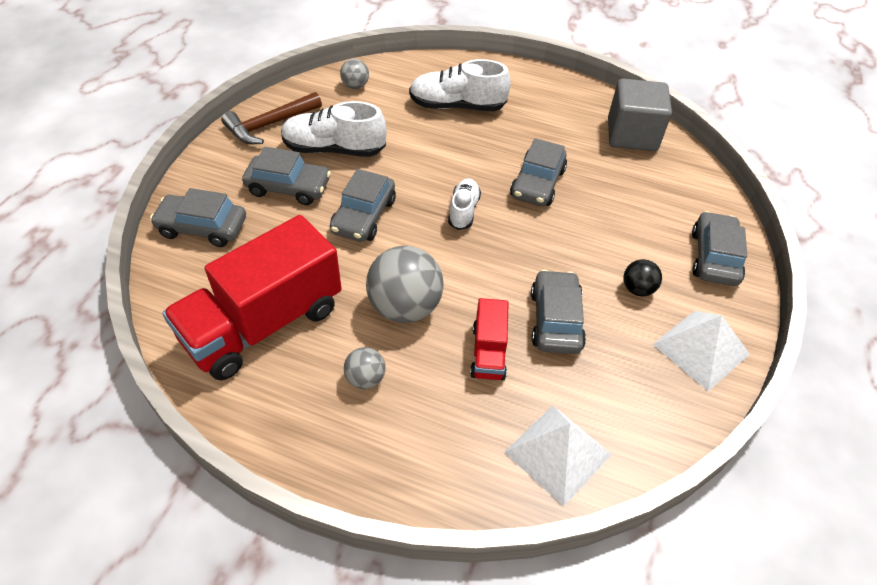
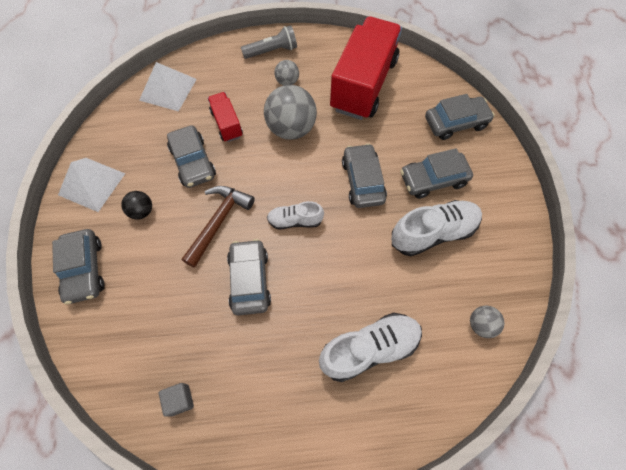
camera: 155 degrees right, 15 degrees up
(269, 125) = (504, 232): brown hammer -> brown hammer (219, 221)
(353, 447) = (272, 51): none -> grey flashlight
(463, 211) = (295, 221): white shoe -> white shoe turned 105 degrees clockwise
(632, 135) = (180, 400): grey cube -> grey cube, size x0.45

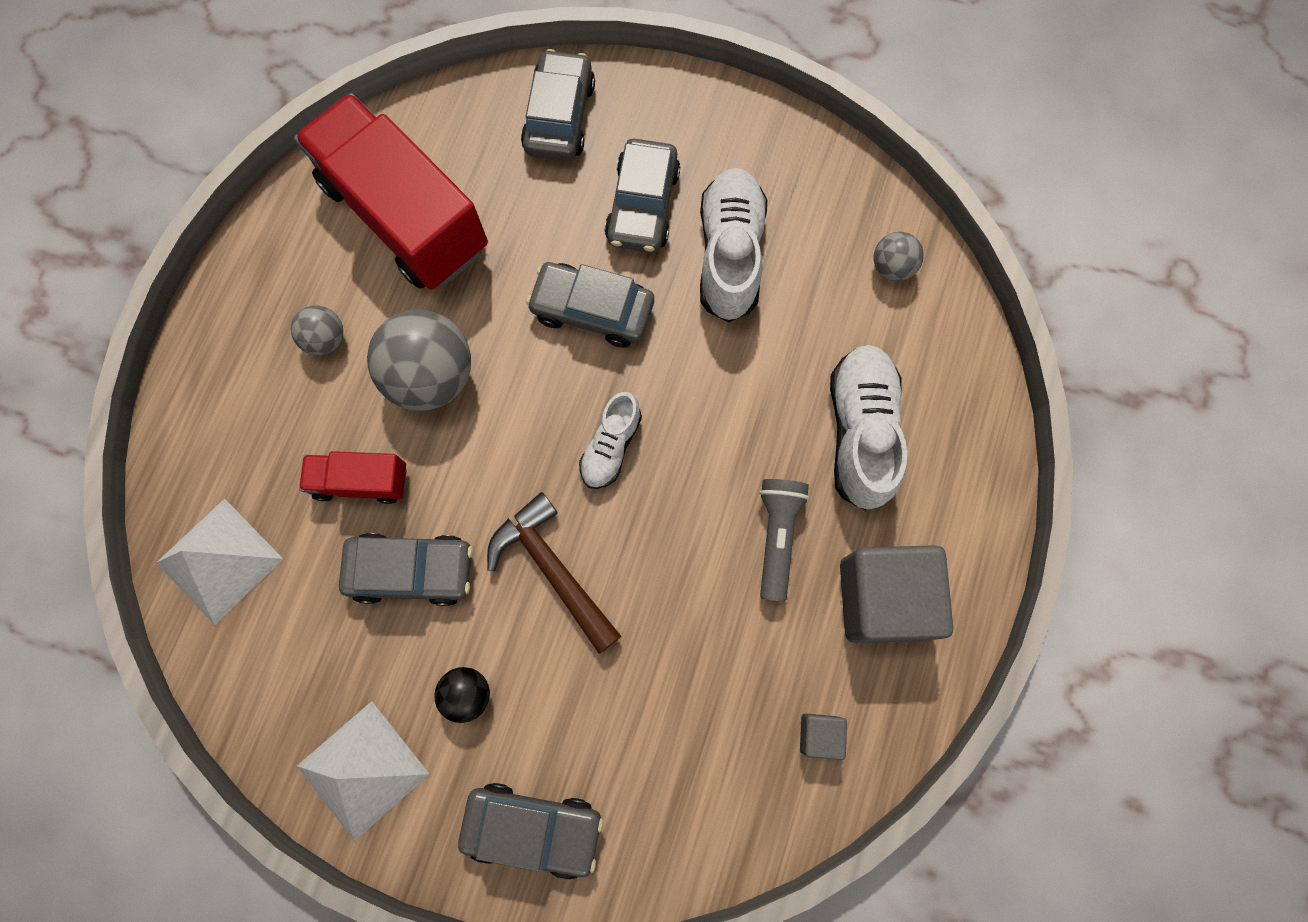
camera: 65 degrees left, 10 degrees up
(249, 280) = (679, 559): grey car -> none
(272, 51) = (238, 335): grey flashlight -> grey flashlight (777, 537)
(274, 405) = (883, 599): none -> grey cube

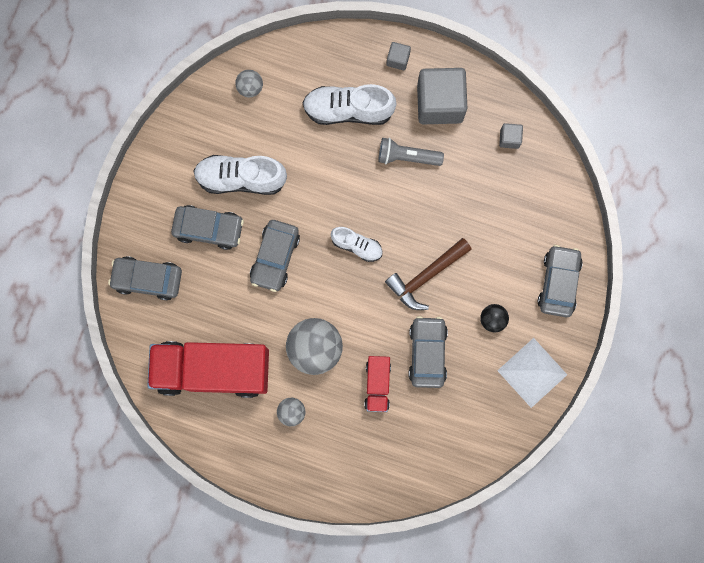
camera: 90 degrees left, 5 degrees up
(219, 561) = (423, 461): white pyramid -> none
(405, 216) = (213, 370): red truck -> red truck turned 45 degrees clockwise
(963, 521) = (398, 59): none -> grey cube

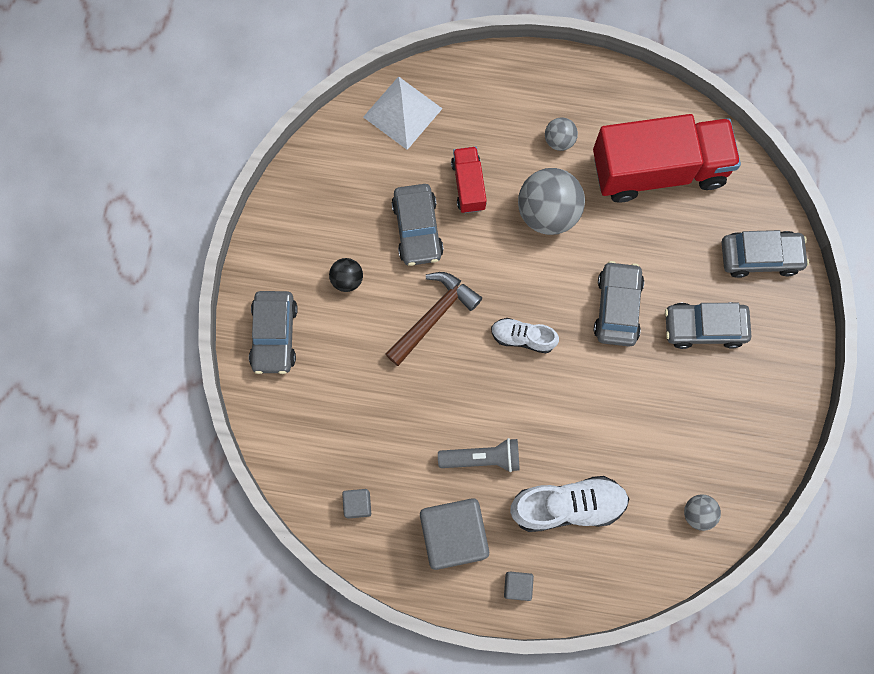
camera: 170 degrees right, 5 degrees down
(241, 178) = (680, 395): white shoe -> none
(532, 372) = (293, 228): white pyramid -> white pyramid (402, 113)

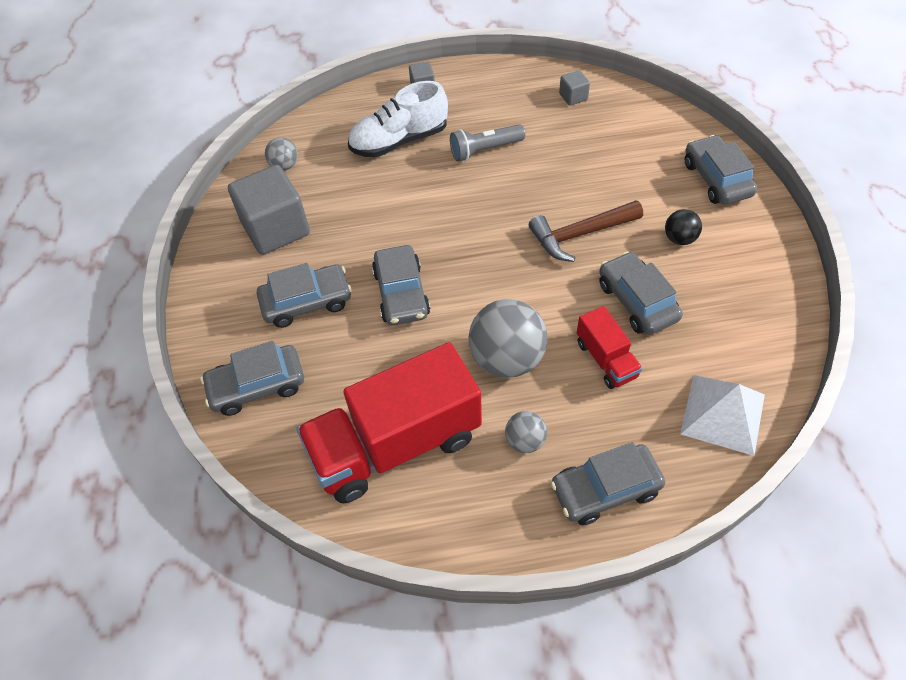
camera: 165 degrees right, 20 degrees down
(434, 315) = (580, 235): brown hammer -> brown hammer turned 45 degrees clockwise
(453, 536) = (486, 100): grey cube -> grey cube (276, 228)
(515, 87) = (605, 489): none -> grey car
(523, 338) = (486, 242): white shoe -> none

